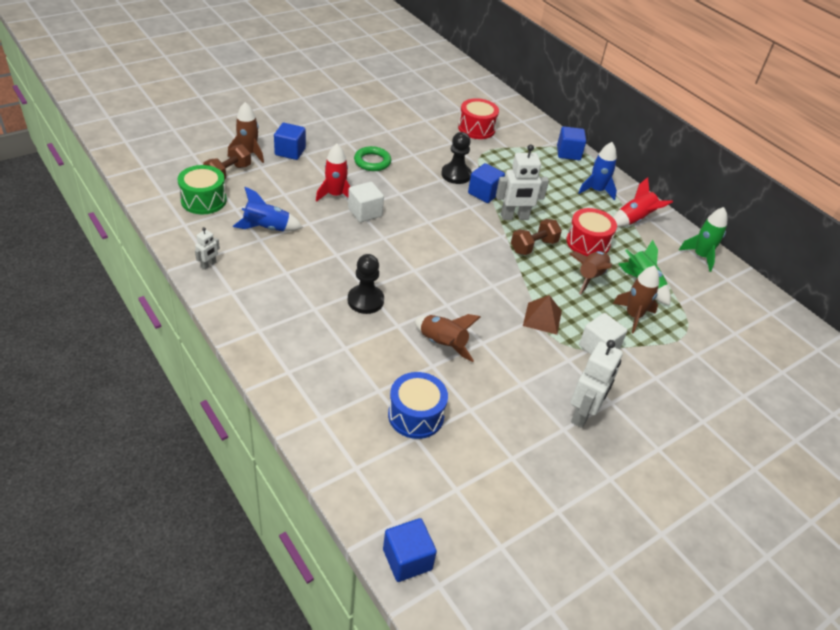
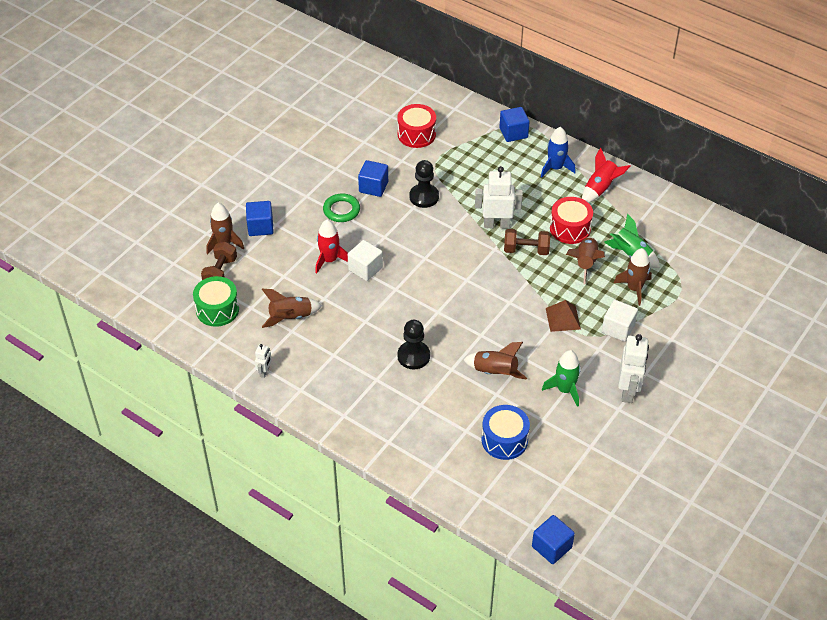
camera: 15 degrees left, 5 degrees up
(267, 228) = (291, 317): blue rocket -> brown rocket
(484, 193) = (458, 208): blue cube -> blue cube (373, 187)
(514, 217) = (496, 225): white robot -> white robot turned 150 degrees counterclockwise
(533, 246) = (526, 250): brown dumbbell -> brown dumbbell turned 60 degrees clockwise
(701, 256) = (669, 207): green rocket -> green rocket (565, 390)

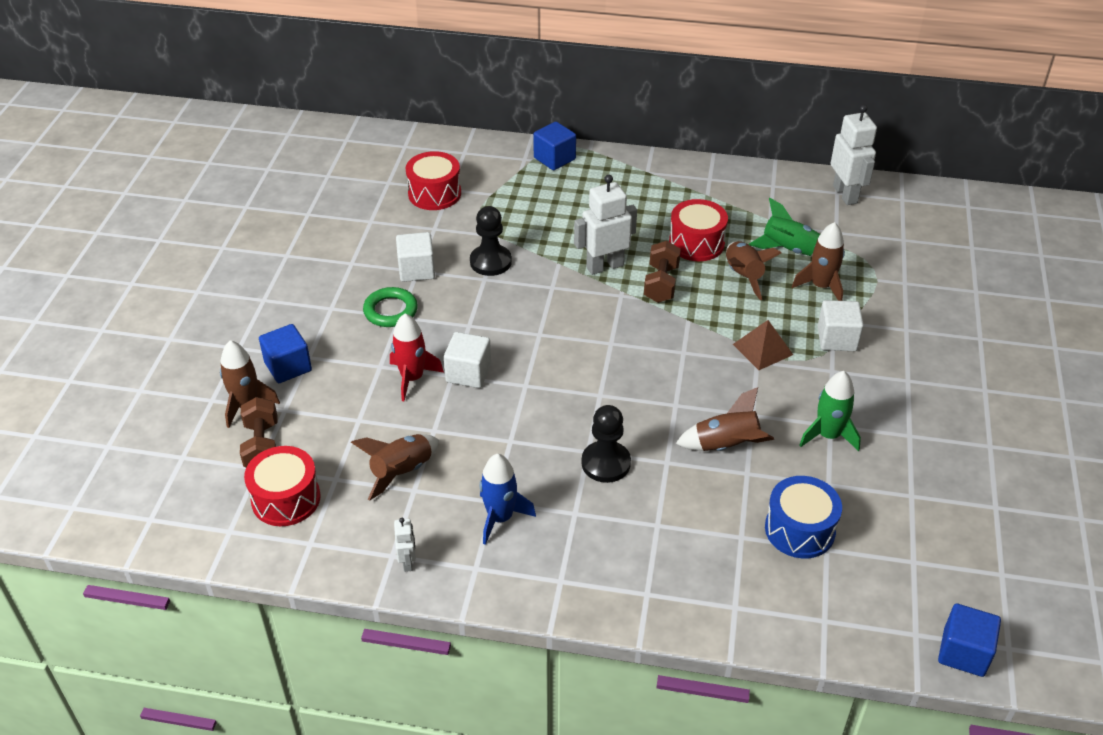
camera: 25 degrees left, 5 degrees down
(217, 309) = (286, 499): green drum -> red drum
(373, 187) = (416, 270): blue cube -> white cube
(526, 250) = (661, 284): brown dumbbell -> brown dumbbell turned 60 degrees counterclockwise
(555, 168) = (631, 182): blue rocket -> blue rocket (500, 518)
(600, 189) = (700, 189): red rocket -> none
(628, 391) = (904, 409): white robot -> white robot (845, 194)

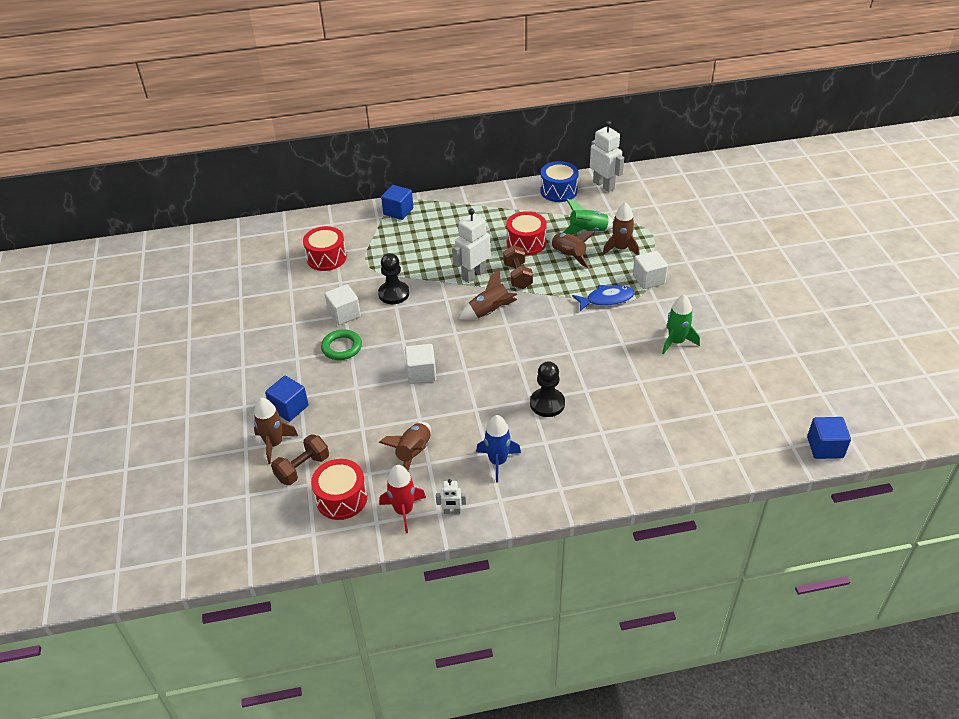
camera: 20 degrees left, 0 degrees up
(262, 446) = (302, 468): brown dumbbell -> brown dumbbell turned 75 degrees clockwise
(408, 562) = (452, 511): white robot -> white robot turned 120 degrees clockwise
(412, 378) = (384, 388): red rocket -> red rocket (404, 511)
(726, 446) = (617, 368): brown rocket -> brown rocket (489, 312)
(763, 349) = (606, 299): brown pyramid -> blue fish
(799, 530) = (691, 406): blue drum -> blue drum (558, 191)

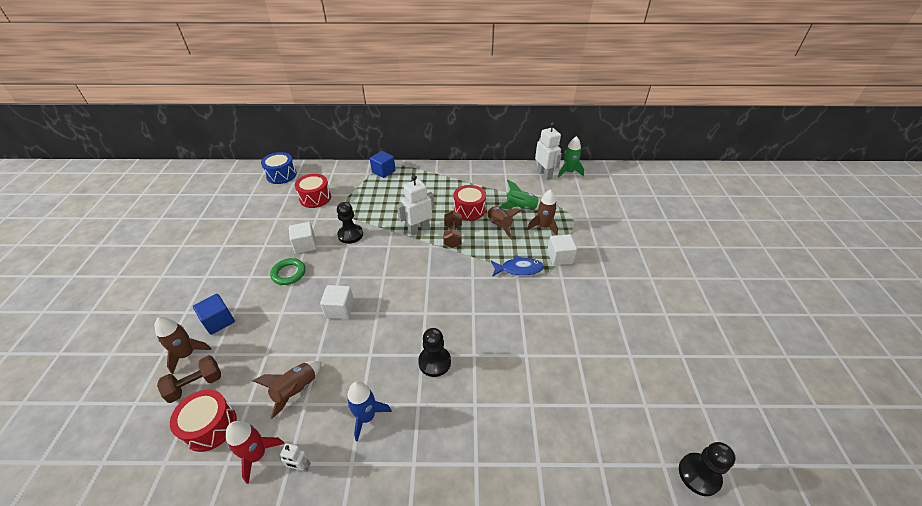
camera: 10 degrees right, 0 degrees up
(489, 312) = (418, 263): brown rocket -> none
(558, 191) = (508, 173): blue drum -> blue drum (281, 175)
(676, 342) = (570, 321): green rocket -> green rocket (569, 172)
(825, 447) = (699, 474): blue cube -> black pawn

